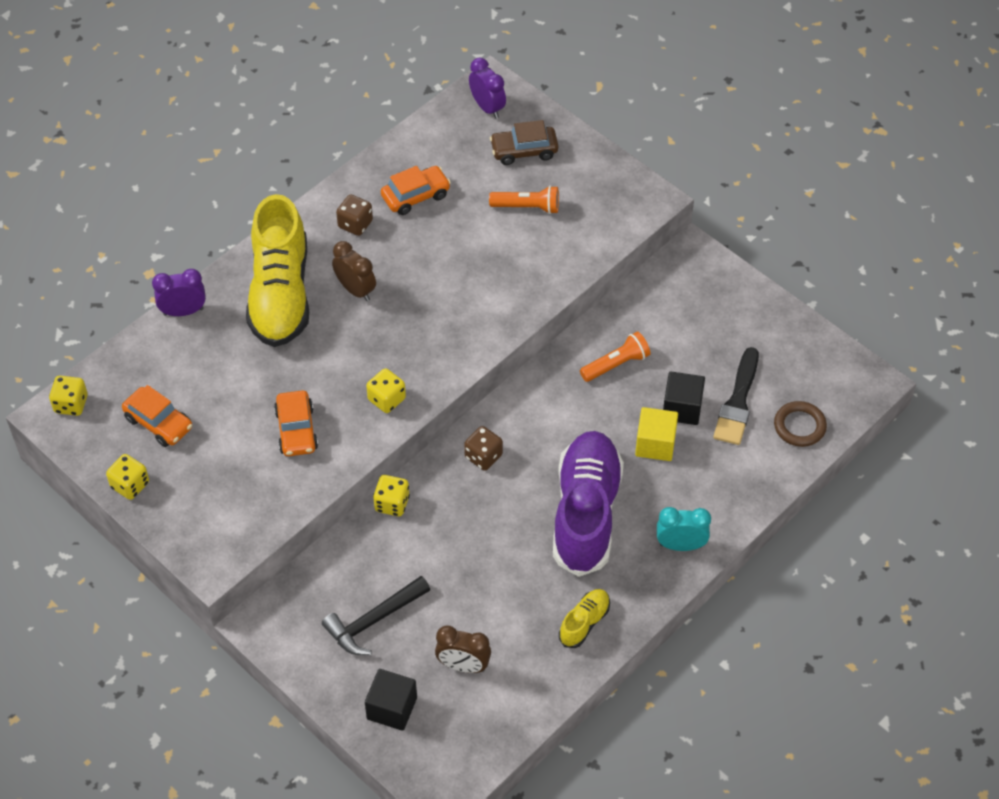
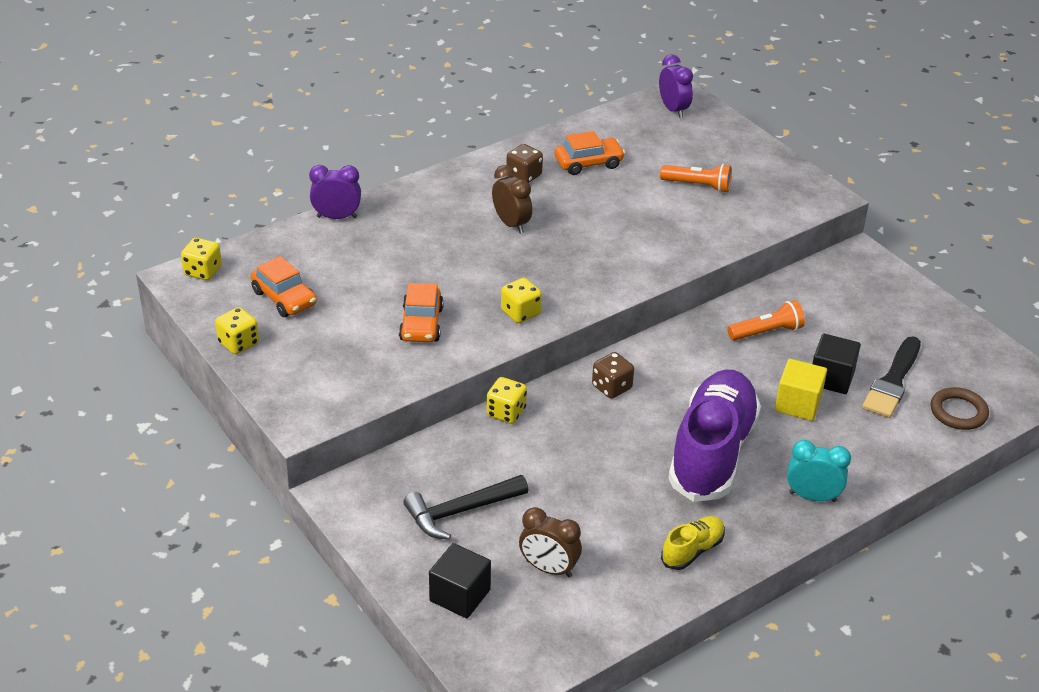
camera: 10 degrees right, 15 degrees down
(280, 294) = (436, 217): yellow shoe -> none
(524, 151) = (703, 144): brown car -> none

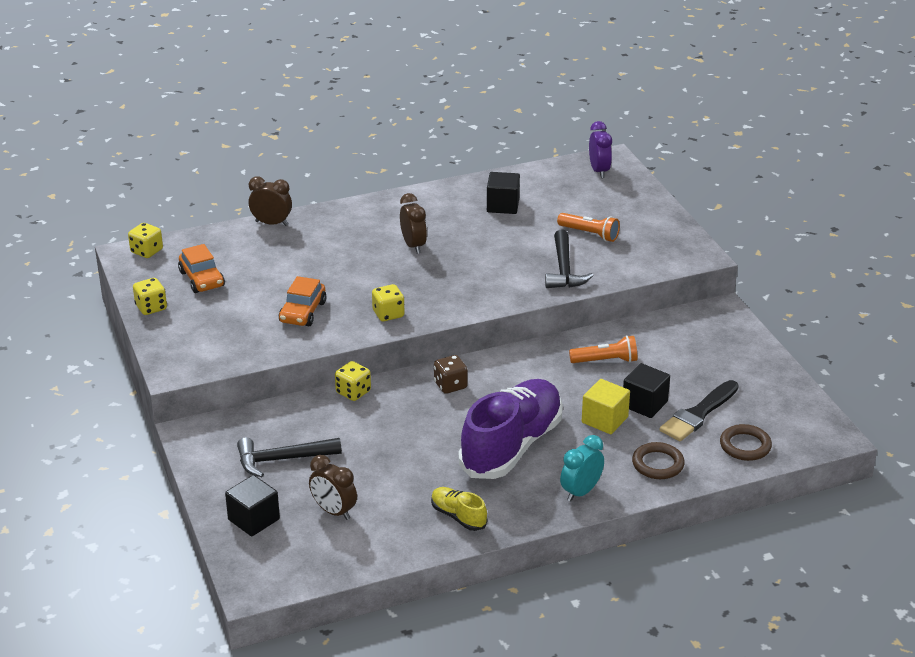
camera: 15 degrees right, 5 degrees down
(337, 217) = (271, 223): purple clock -> brown clock
(524, 176) = (442, 209): brown dice -> none
(588, 163) = (503, 205): orange car -> black cube
(690, 231) = (564, 269): none -> black hammer
(692, 550) = (458, 516): yellow shoe -> yellow shoe turned 105 degrees counterclockwise
(812, 497) = (581, 492): turquoise clock -> turquoise clock turned 75 degrees counterclockwise
(878, 449) = (657, 464): none -> brown ring

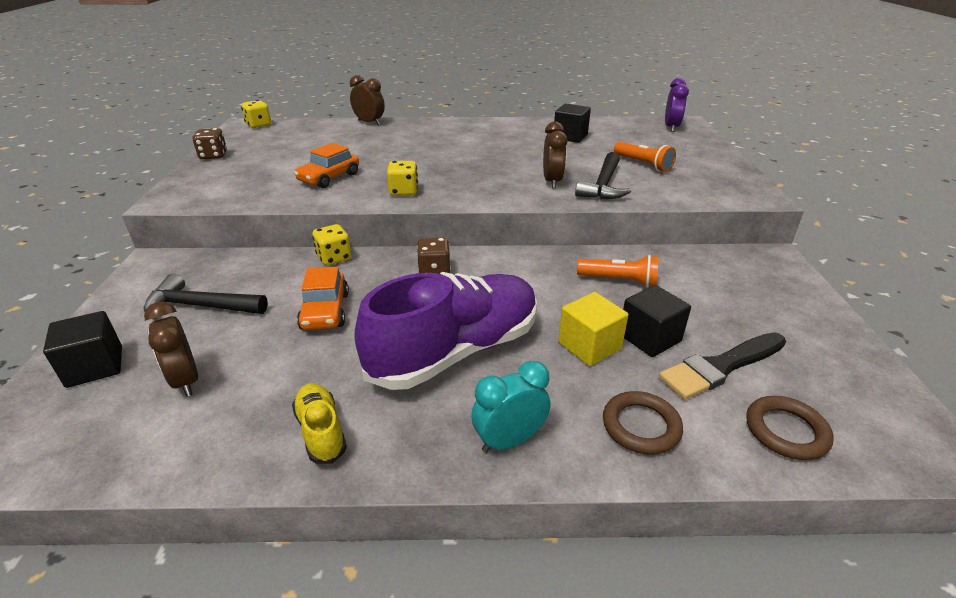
camera: 20 degrees right, 0 degrees up
(151, 307) = (213, 156): yellow dice -> brown dice
(202, 279) = (276, 145): orange car -> orange car (325, 311)
(413, 245) = (471, 150): brown clock -> brown clock (552, 181)

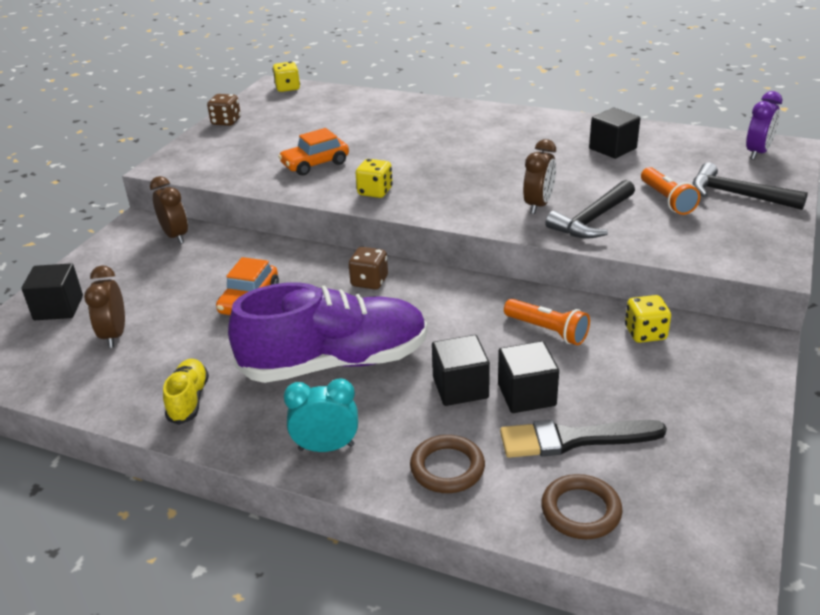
camera: 25 degrees right, 0 degrees up
(201, 306) = (155, 274): black hammer -> black hammer (737, 195)
(334, 258) = (287, 249): yellow dice -> yellow dice (645, 333)
(369, 122) = (399, 99): brown clock -> brown clock (175, 236)
(589, 346) = (460, 388): yellow cube -> black cube

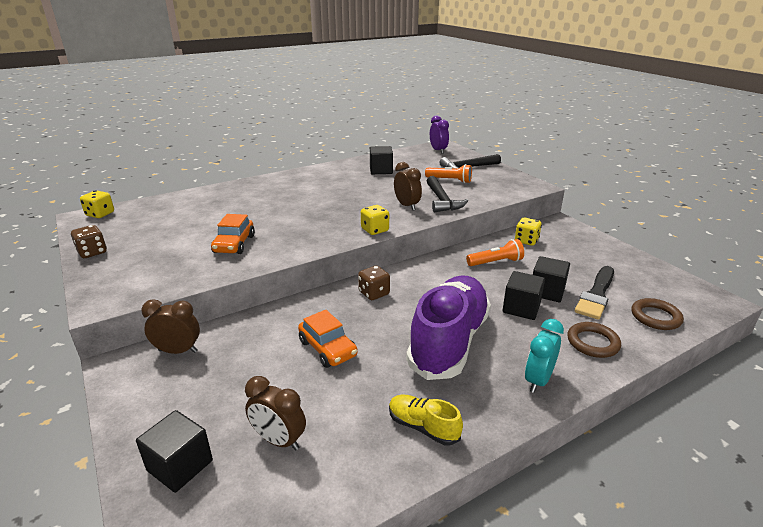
camera: 55 degrees left, 5 degrees down
(375, 192) = (310, 239): yellow dice -> yellow dice (375, 230)

